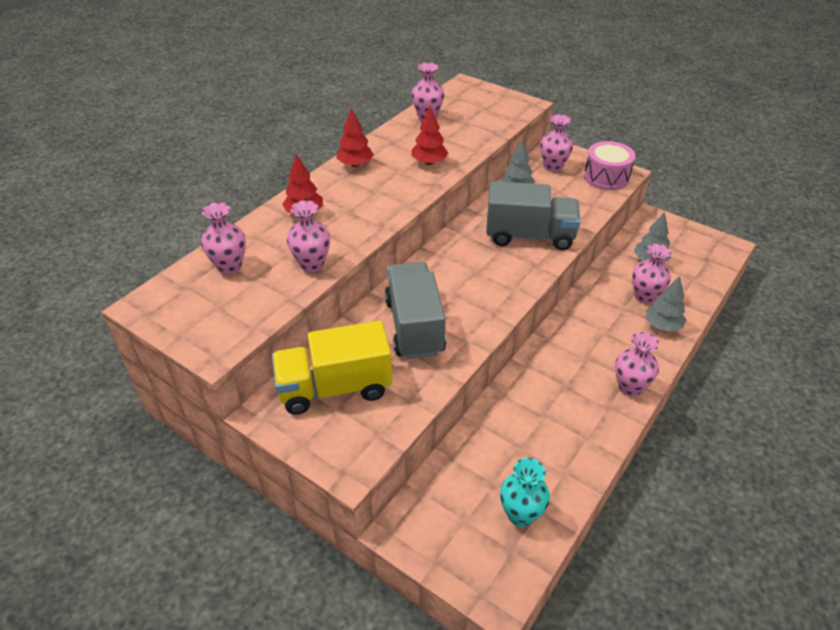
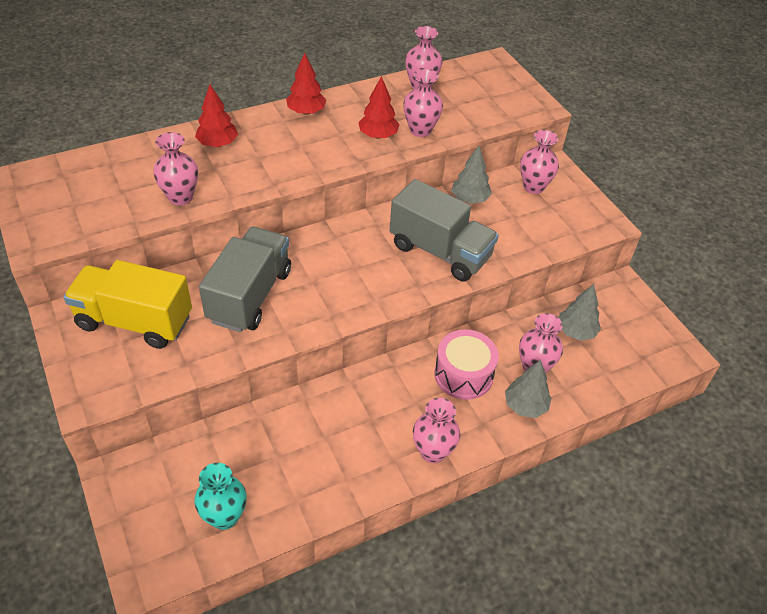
camera: 25 degrees right, 5 degrees up
(229, 266) = (113, 170): pink vase -> pink vase (420, 130)
(606, 177) = (582, 220): pink drum -> pink drum (463, 375)

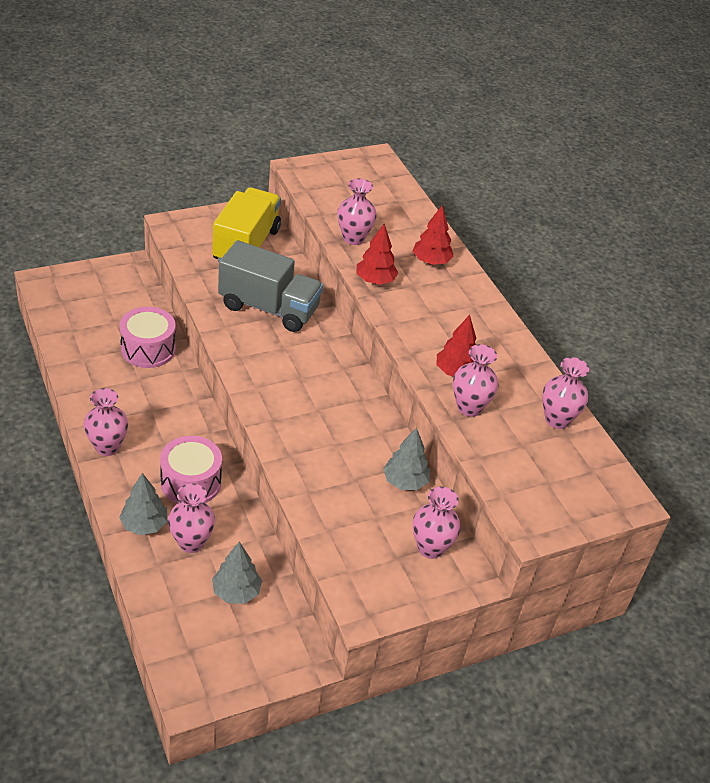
camera: 90 degrees right, 5 degrees down
(224, 516) = (79, 319): turquoise vase -> none
(274, 434) = (148, 349): none -> pink drum
(306, 112) = (491, 322): red tree -> red tree (375, 281)
(440, 251) = (320, 443): grey truck -> none

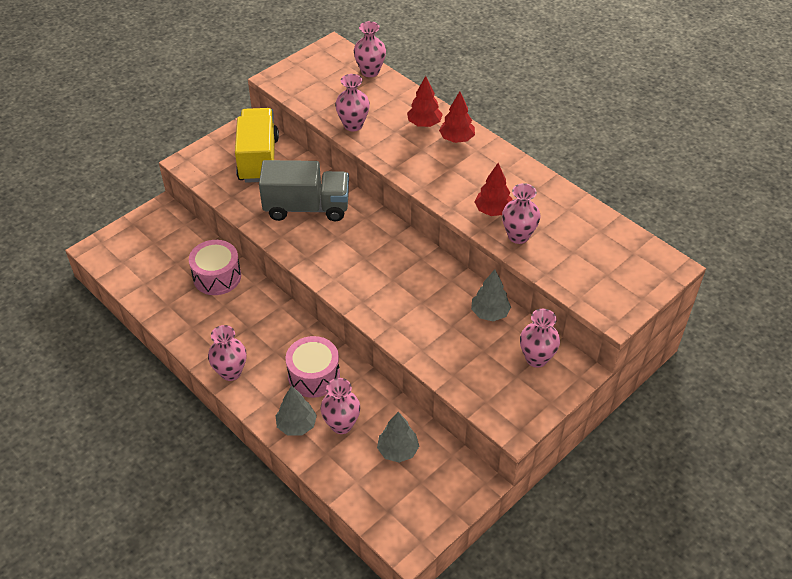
camera: 15 degrees left, 5 degrees up
(375, 281) = (390, 156): red tree -> red tree (456, 139)
(557, 420) = (587, 221): pink vase -> pink vase (370, 71)

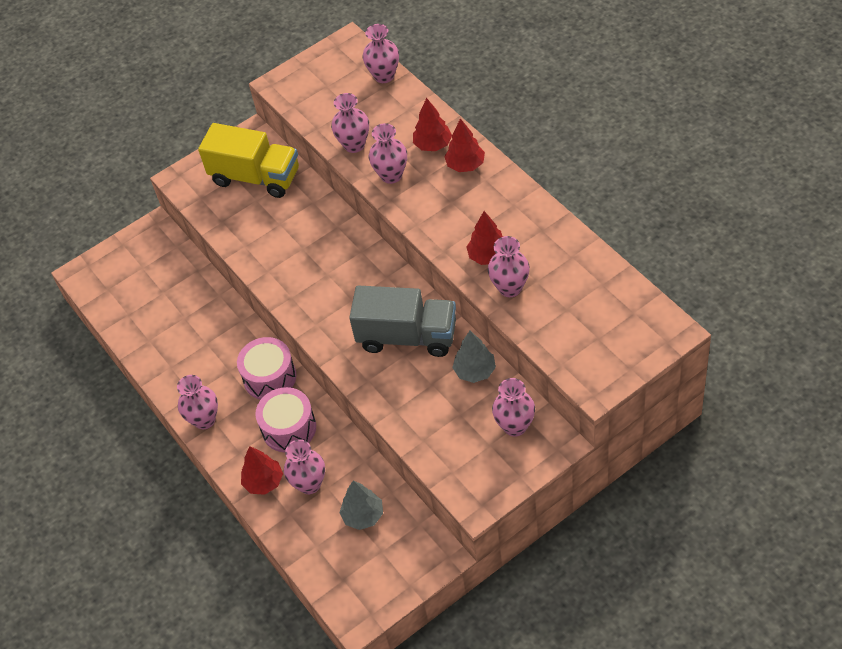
camera: 15 degrees right, 5 degrees up
(217, 277) = (203, 310): pink drum -> pink drum (270, 377)
(258, 159) = (256, 177): yellow truck -> yellow truck turned 105 degrees clockwise
(296, 425) = (264, 482): grey tree -> red tree
(307, 207) = (299, 237): grey truck -> grey truck (407, 336)
(391, 148) = (391, 175): none -> pink vase

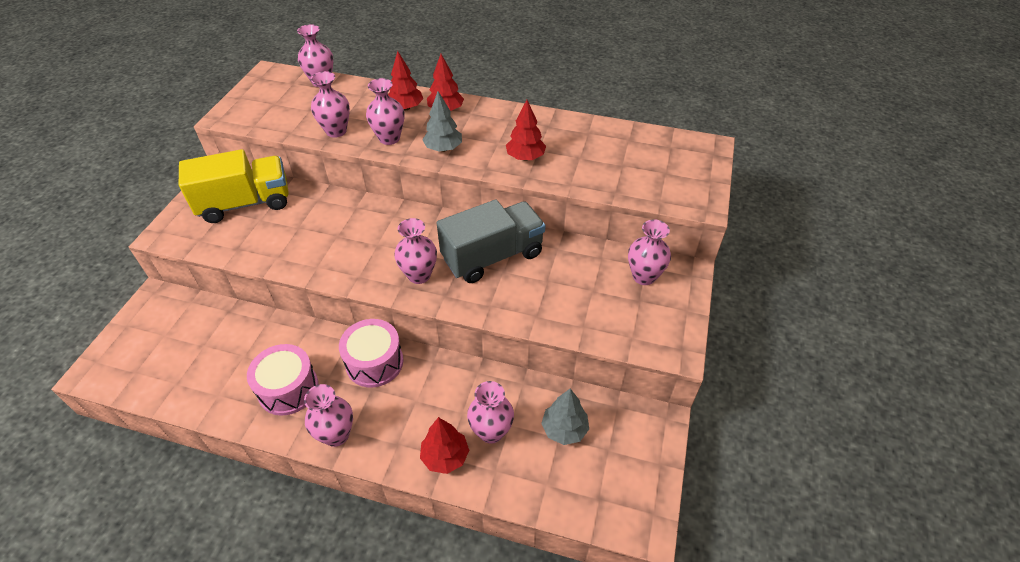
camera: 45 degrees left, 5 degrees down
(289, 428) = (429, 395): pink drum -> pink drum (288, 389)
(475, 371) = (572, 254): grey tree -> grey tree (443, 148)
(510, 288) = (565, 170): pink vase -> pink vase (419, 275)

